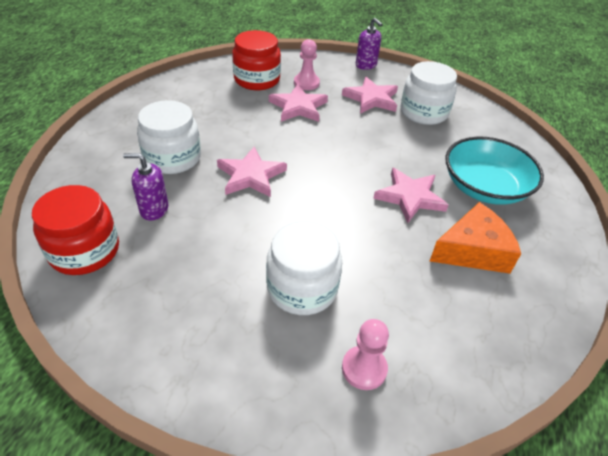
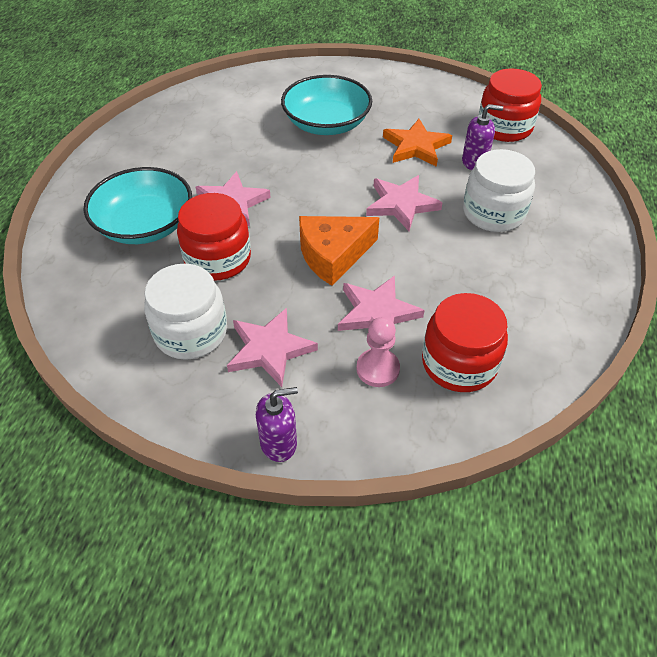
camera: 175 degrees right, 5 degrees up
(206, 237) = (416, 146): none -> orange star
(302, 288) = (326, 123): white jar -> turquoise bowl
(364, 368) = (278, 90): pink pawn -> none
(366, 65) = (279, 443): purple soap dispenser -> purple soap dispenser turned 120 degrees clockwise
(414, 153) = (218, 259): none -> red jar
(473, 250) = (181, 163): orange cheese -> orange cheese (333, 255)

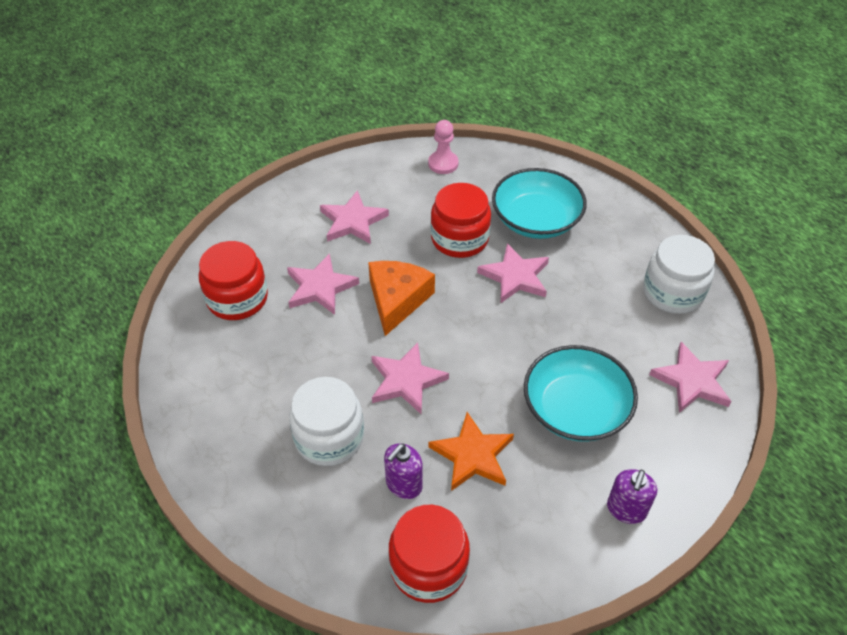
camera: 130 degrees right, 0 degrees up
(191, 332) = (406, 196): white jar -> white jar (673, 292)
(246, 91) = (692, 381): none -> pink star
(279, 443) = (288, 191): purple soap dispenser -> purple soap dispenser (626, 509)
(377, 369) = (281, 258): pink pawn -> pink pawn (443, 164)

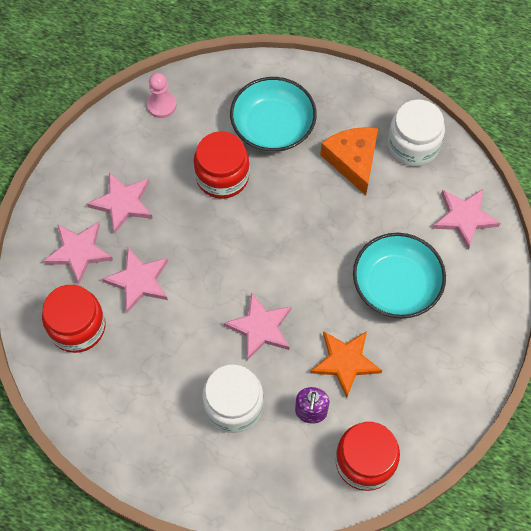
camera: 30 degrees left, 15 degrees up
(397, 300) = (208, 260): orange cheese -> orange cheese (353, 161)
(515, 277) = (287, 191): pink star -> pink star (79, 252)
(626, 509) = (470, 345): purple soap dispenser -> none

